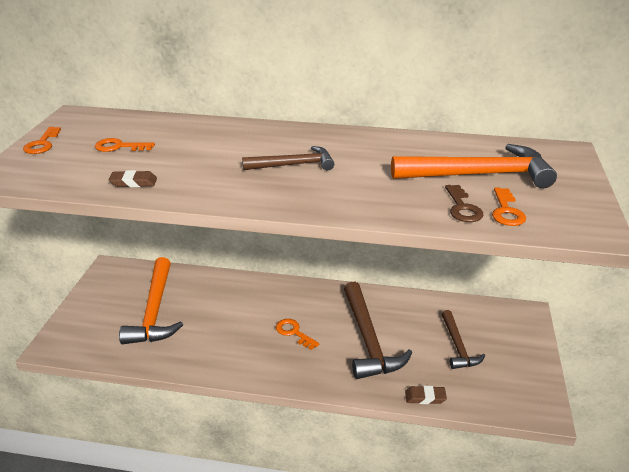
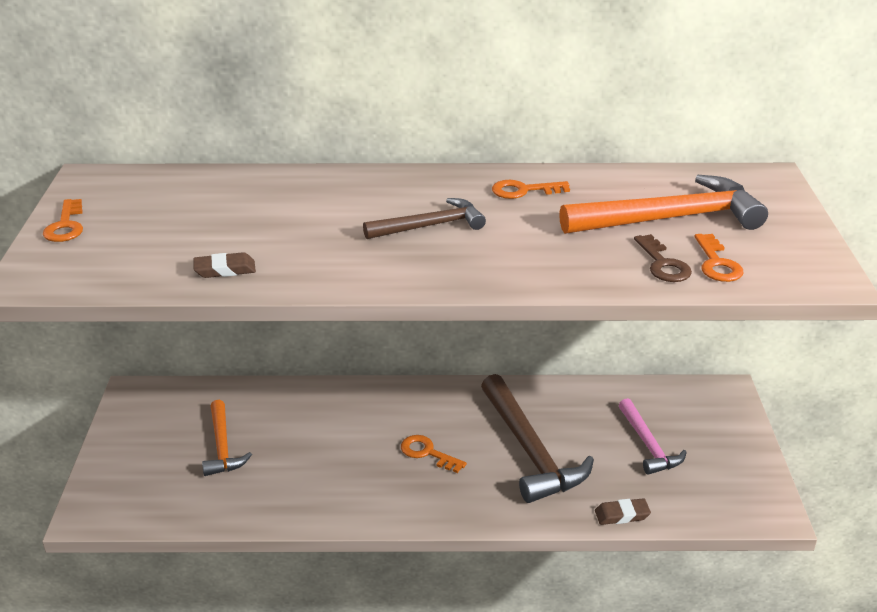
camera: 10 degrees left, 0 degrees up
(119, 147) = (180, 221): orange key -> orange key (523, 190)
(154, 311) = (222, 447): orange hammer -> orange hammer, size x0.59
(457, 346) = (648, 445): brown hammer -> pink hammer

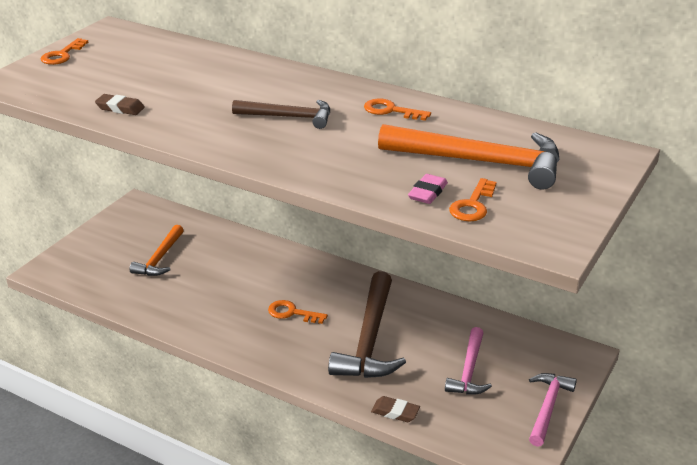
camera: 30 degrees right, 0 degrees up
(427, 453) = (292, 313): orange key -> orange key turned 45 degrees counterclockwise
(663, 264) = (427, 193): brown key -> pink eraser
(745, 452) = (548, 407): none -> pink hammer

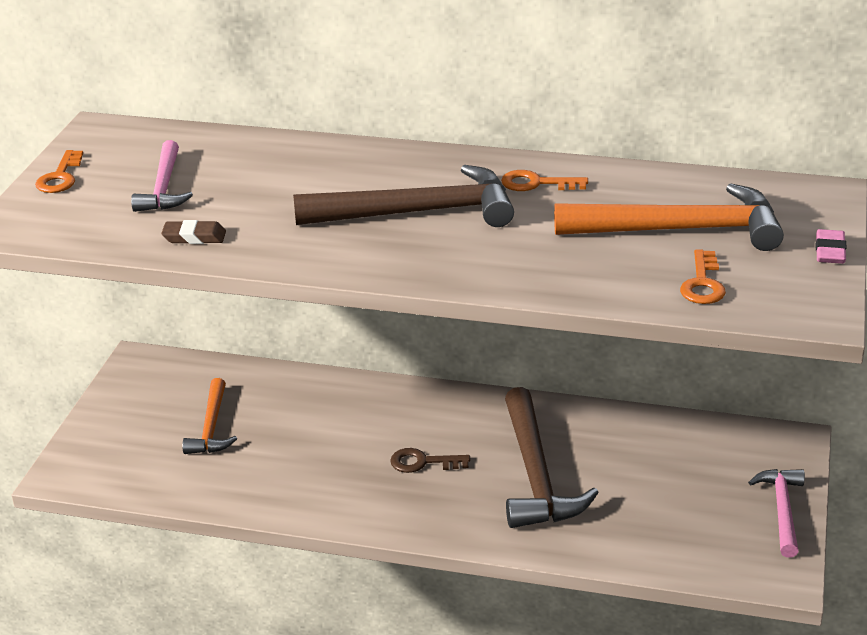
camera: 15 degrees left, 0 degrees up
(289, 117) = (418, 212): brown hammer -> brown hammer, size x1.69
(292, 313) = (423, 462): orange key -> brown key
(395, 412) = (610, 555): brown eraser -> none
(427, 193) = (643, 278): pink eraser -> pink eraser (830, 251)
(469, 370) = (672, 487): pink hammer -> pink hammer (163, 188)

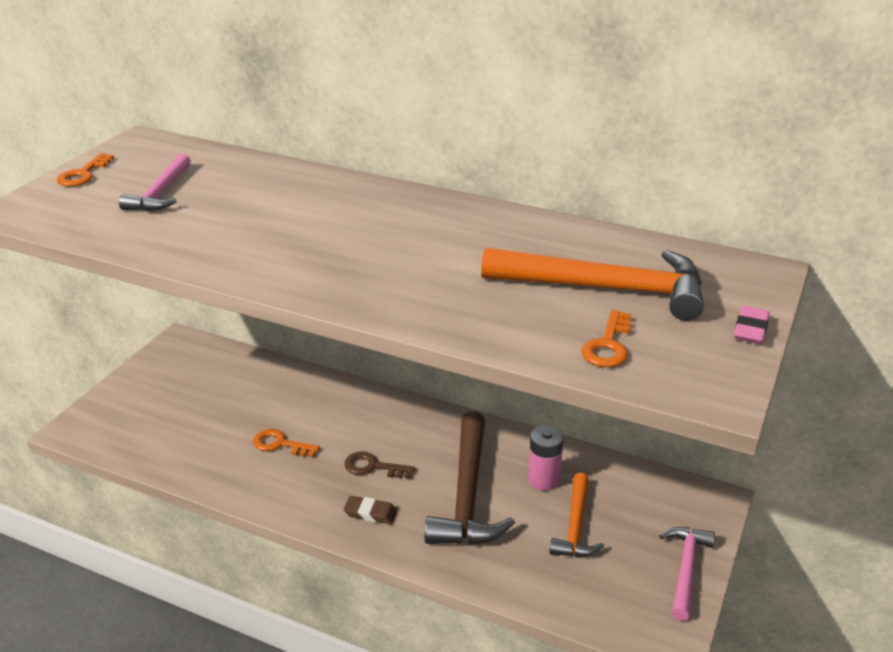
camera: 10 degrees right, 0 degrees up
(194, 237) = (159, 238): brown eraser -> brown eraser (370, 513)
(211, 427) = (210, 407): orange hammer -> orange hammer (575, 526)
(418, 212) = (366, 241): brown hammer -> none
(536, 183) = (487, 228): orange key -> orange key (280, 444)
(611, 447) = (543, 479): none -> pink battery

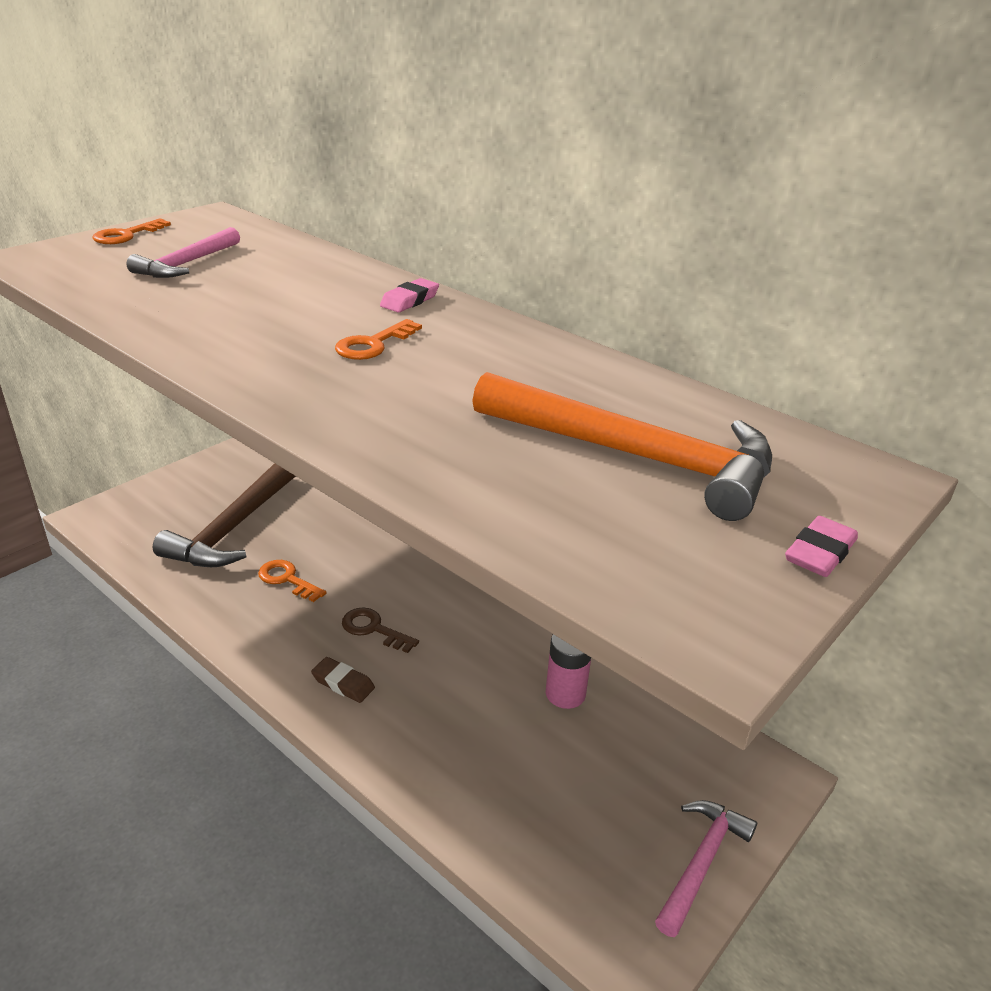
camera: 15 degrees right, 0 degrees up
(368, 195) = (410, 300): none -> pink eraser
(467, 495) = (464, 690): brown hammer -> brown hammer (233, 527)
(575, 526) = (579, 764): orange hammer -> none
(608, 345) = (592, 530): orange key -> orange key (373, 344)

